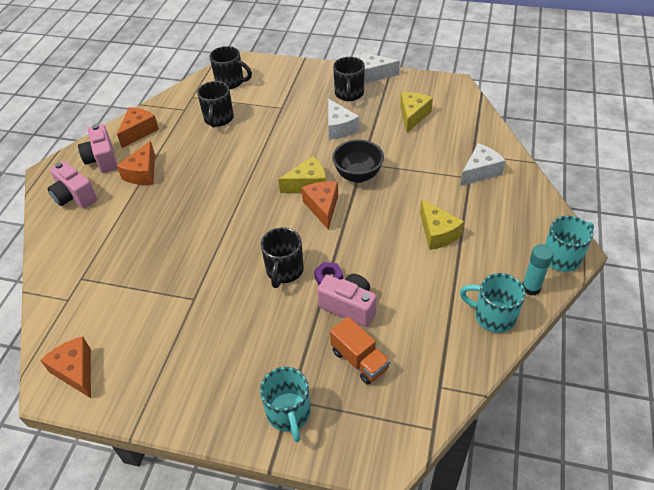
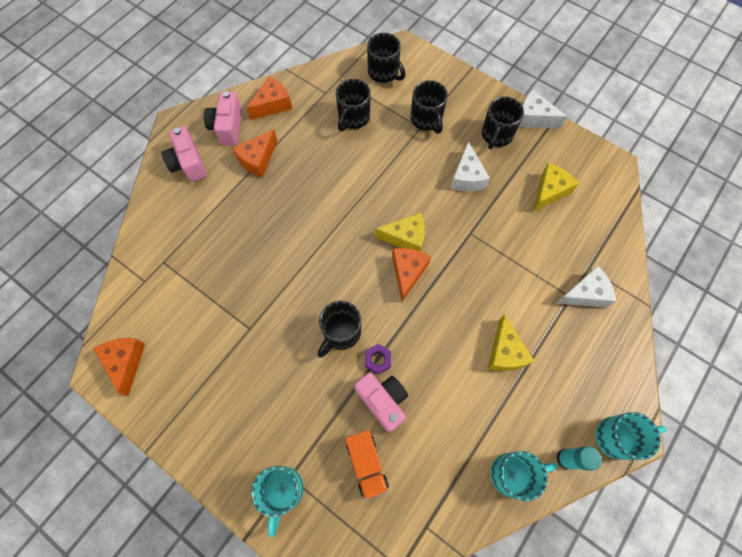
camera: 20 degrees right, 20 degrees up
(284, 101) = (426, 120): none -> black mug
(358, 175) = (458, 247): black bowl -> none
(493, 316) = (512, 474): turquoise mug -> turquoise mug turned 120 degrees clockwise

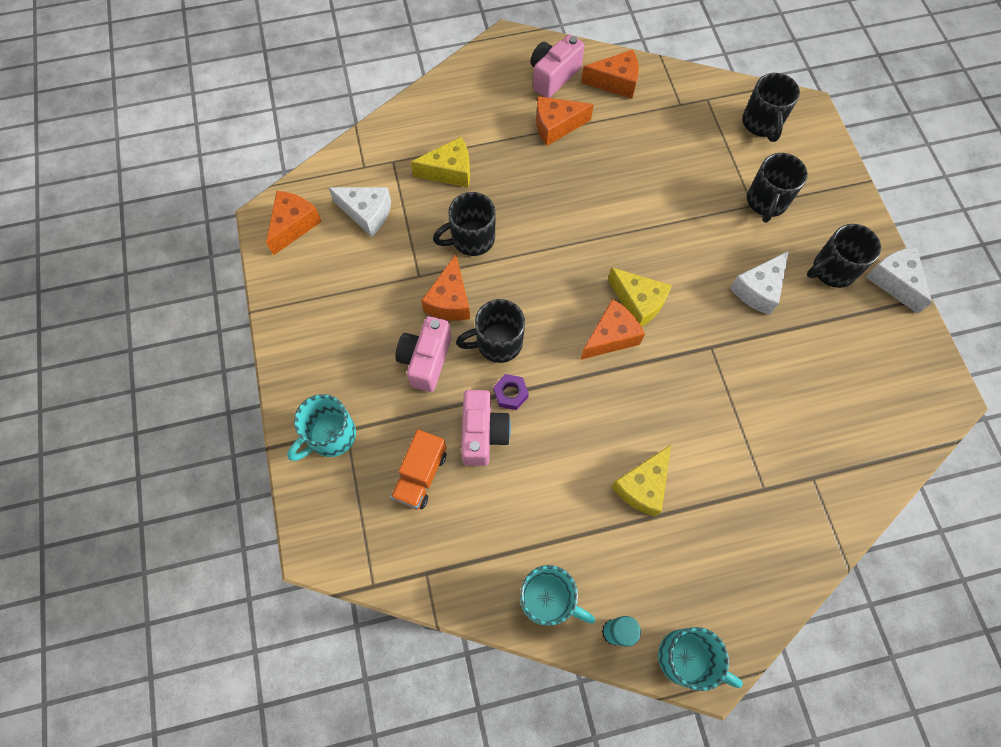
camera: 40 degrees right, 0 degrees up
(188, 164) = (488, 87): pink camera -> pink camera (426, 360)
(285, 329) = (450, 300): none -> orange cheese
(353, 118) = (687, 149): black mug -> black mug (471, 239)
(549, 191) = (840, 369): yellow cheese -> yellow cheese (449, 171)
(585, 294) = (784, 499): white cheese -> white cheese (367, 213)

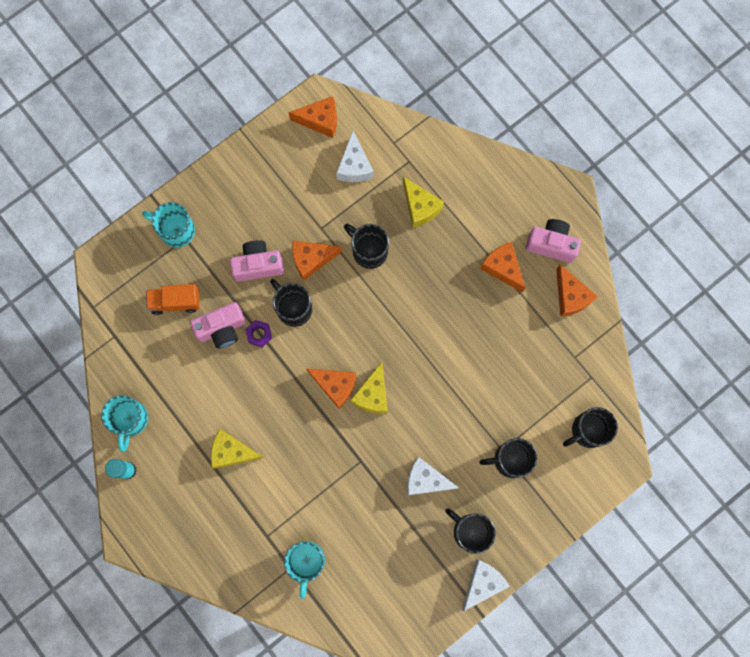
camera: 65 degrees right, 10 degrees up
(686, 658) = (130, 523): turquoise mug -> turquoise mug (306, 562)

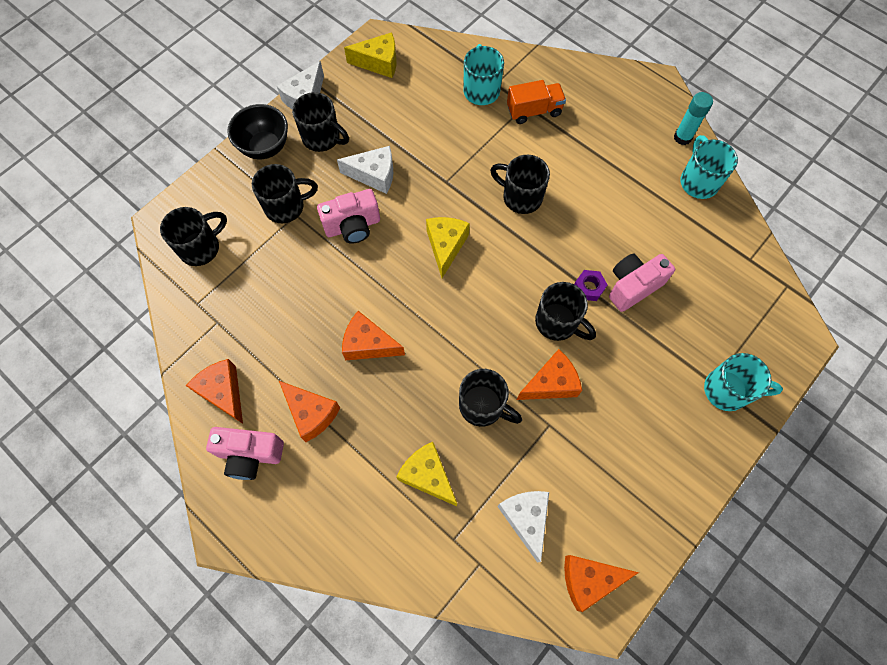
camera: 170 degrees right, 10 degrees down
(175, 302) = (696, 307): orange truck -> orange truck (534, 111)
(232, 451) = (582, 169): yellow cheese -> yellow cheese (379, 63)
(258, 265) = (614, 365): pink camera -> pink camera (353, 226)
(296, 432) = (520, 197): none -> black mug
(335, 385) = (489, 248): orange cheese -> orange cheese (368, 344)
(525, 530) = (265, 147): none -> black bowl

